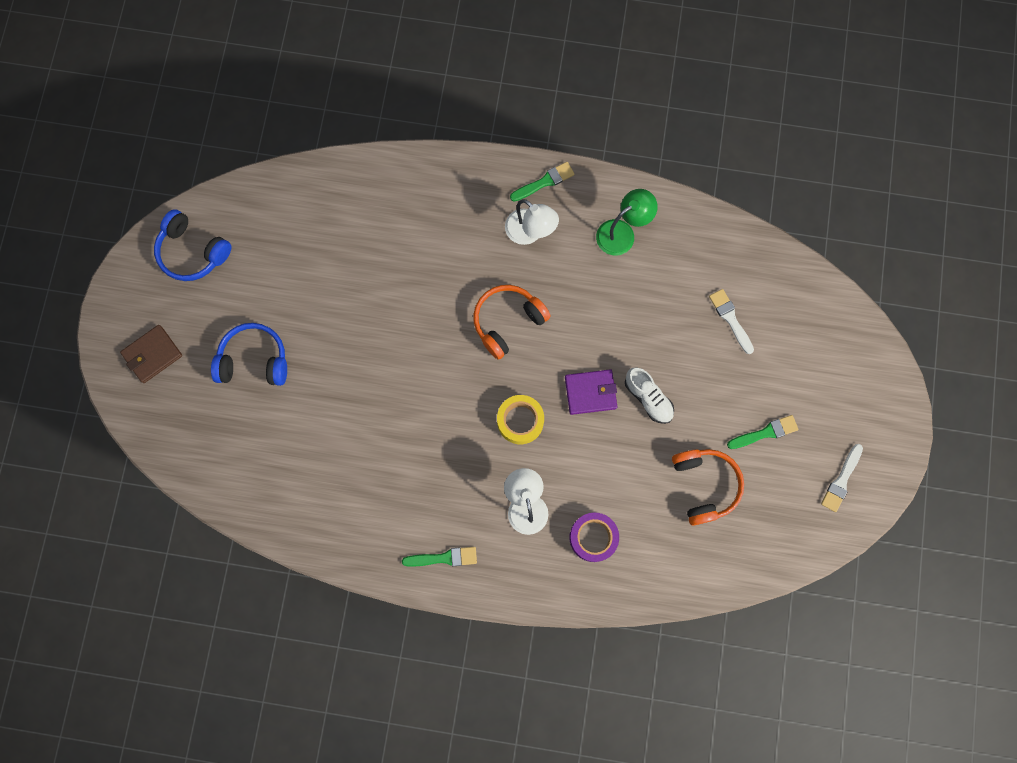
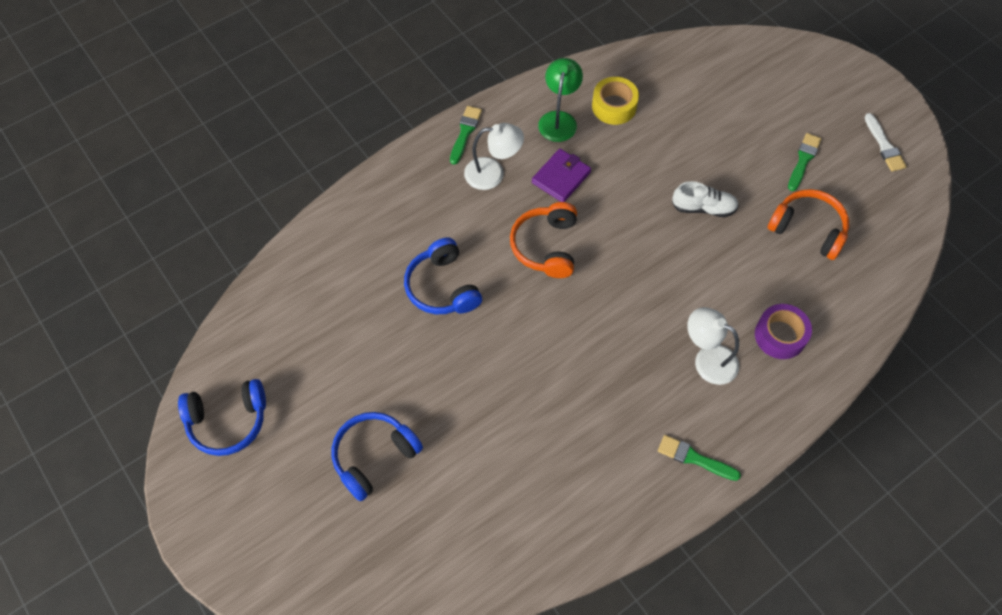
camera: 45 degrees left, 15 degrees down
(152, 355) = (276, 536): brown wallet -> none
(409, 286) = (442, 287): none -> blue headphones
(443, 558) = (694, 458): green brush -> green brush turned 105 degrees counterclockwise
(520, 421) = (634, 305): yellow tape -> yellow tape (614, 106)
(590, 392) = (660, 240): purple wallet -> purple wallet (561, 177)
(730, 319) = (695, 111): white brush -> none

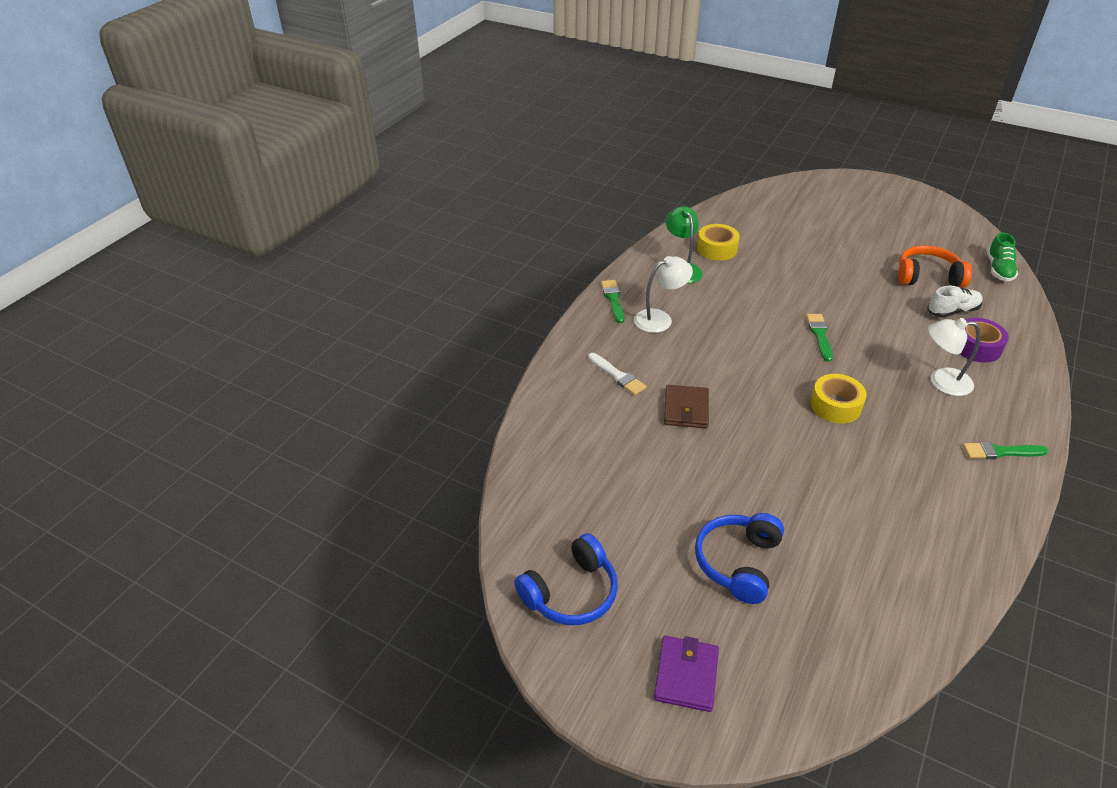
camera: 25 degrees left, 20 degrees down
(442, 287) = (686, 409): blue headphones -> brown wallet
(546, 246) = (747, 352): orange headphones -> none
(561, 177) = (717, 304): purple wallet -> purple wallet (686, 675)
(581, 342) = (835, 405): none -> yellow tape
(703, 208) = (842, 288): white shoe -> white shoe (952, 311)
(803, 160) = (883, 239): green brush -> green brush (819, 335)
(884, 145) = (927, 215): white brush -> white brush (617, 376)
(896, 251) = (999, 269): none -> green shoe

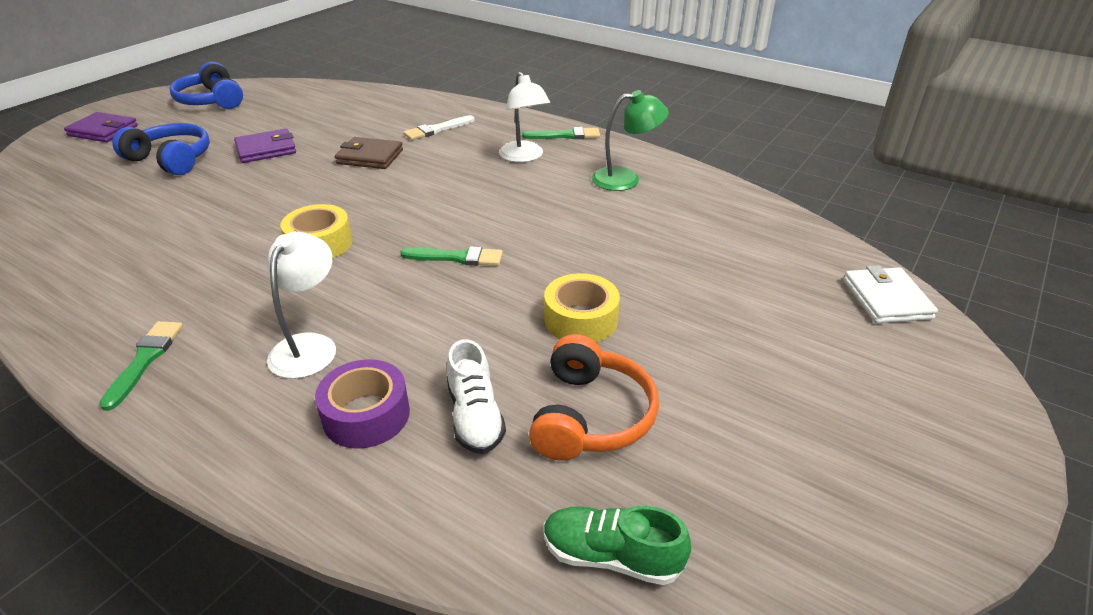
camera: 95 degrees right, 5 degrees down
(692, 489) = (266, 149): none -> purple wallet
(717, 249) = (676, 208): yellow tape -> yellow tape (580, 320)
(785, 190) = (886, 299): none -> white wallet

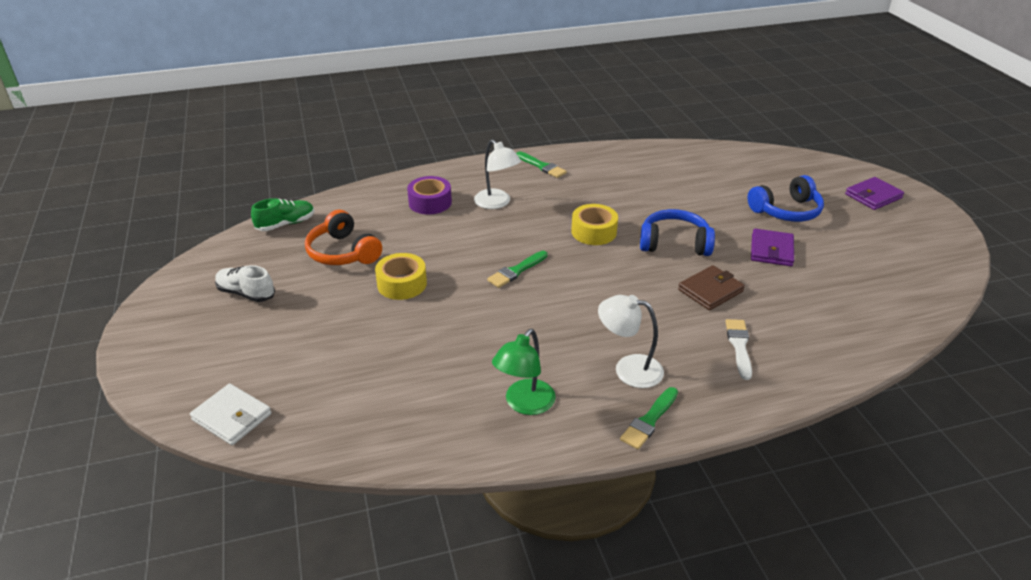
camera: 130 degrees right, 0 degrees up
(211, 100) = (918, 252): blue headphones -> blue headphones (674, 243)
(475, 417) = (389, 225): white shoe -> white shoe (246, 293)

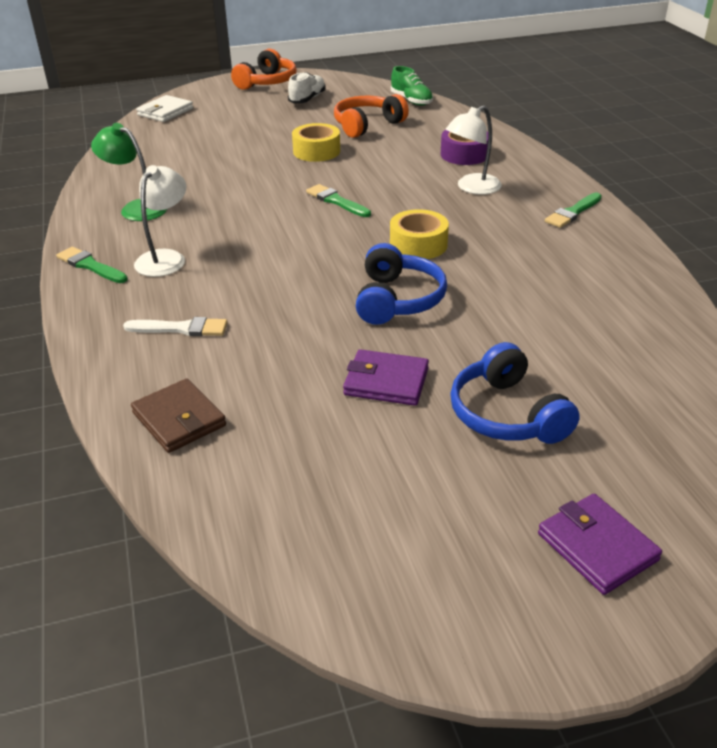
camera: 90 degrees right, 0 degrees up
(166, 328) = (267, 82): none -> orange headphones
(710, 290) = (291, 318): brown wallet -> brown wallet (179, 419)

